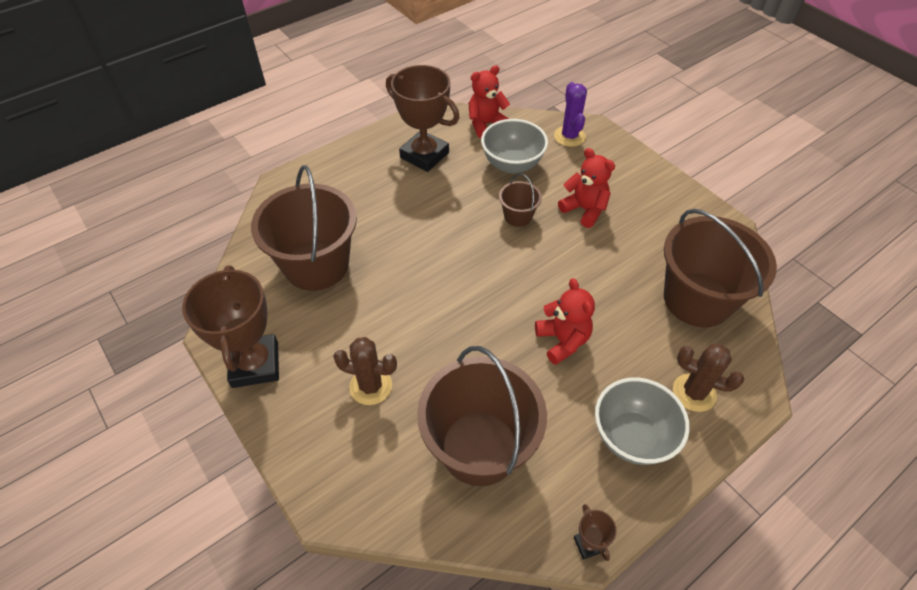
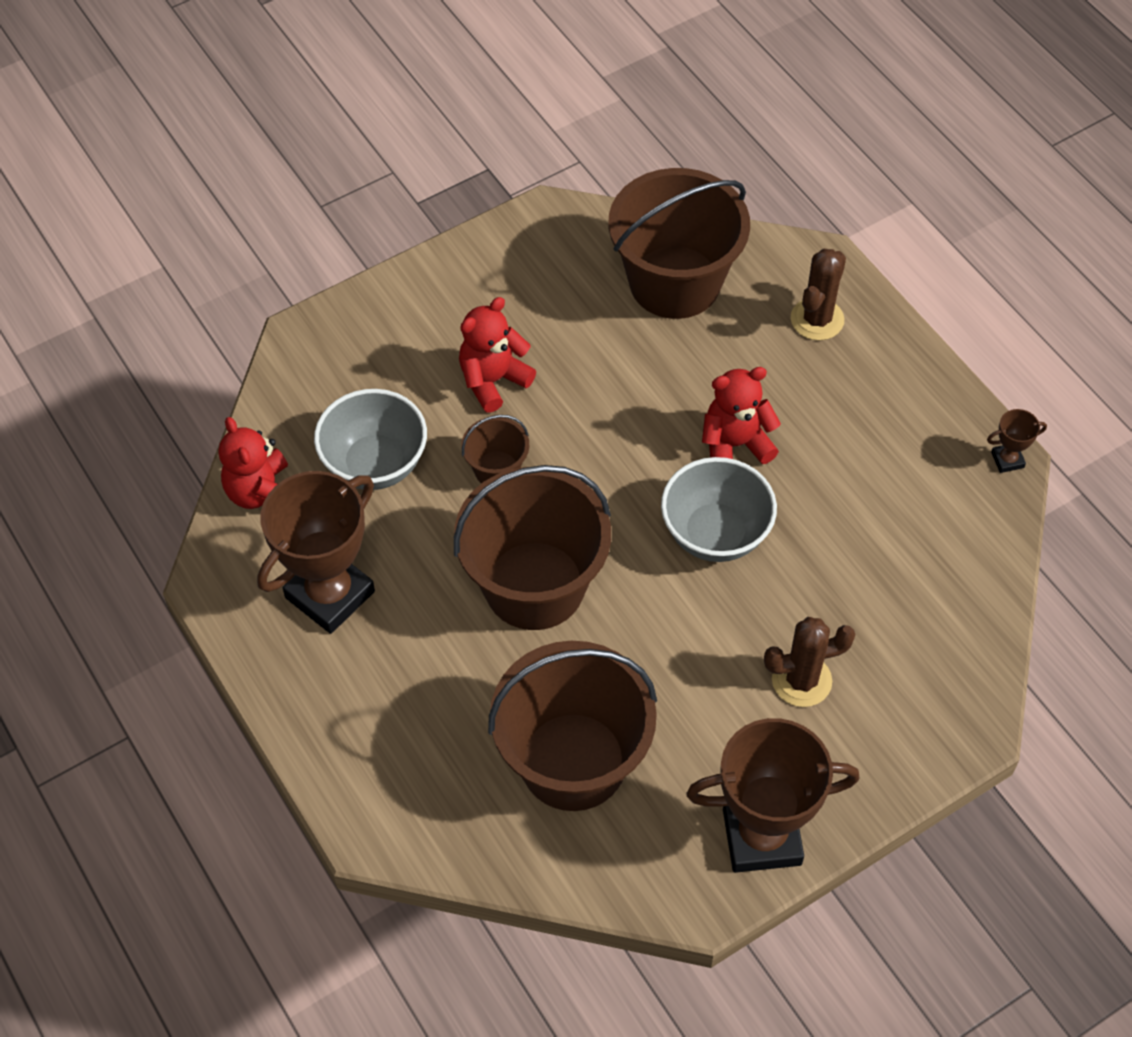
camera: 85 degrees left, 5 degrees up
(371, 386) = (801, 680): brown cactus -> brown cactus turned 60 degrees clockwise
(479, 448) = (892, 556): brown bucket -> brown bucket (534, 585)
(569, 136) = (318, 374): purple cactus -> none
(632, 437) = (876, 394): grey bowl -> grey bowl (715, 534)

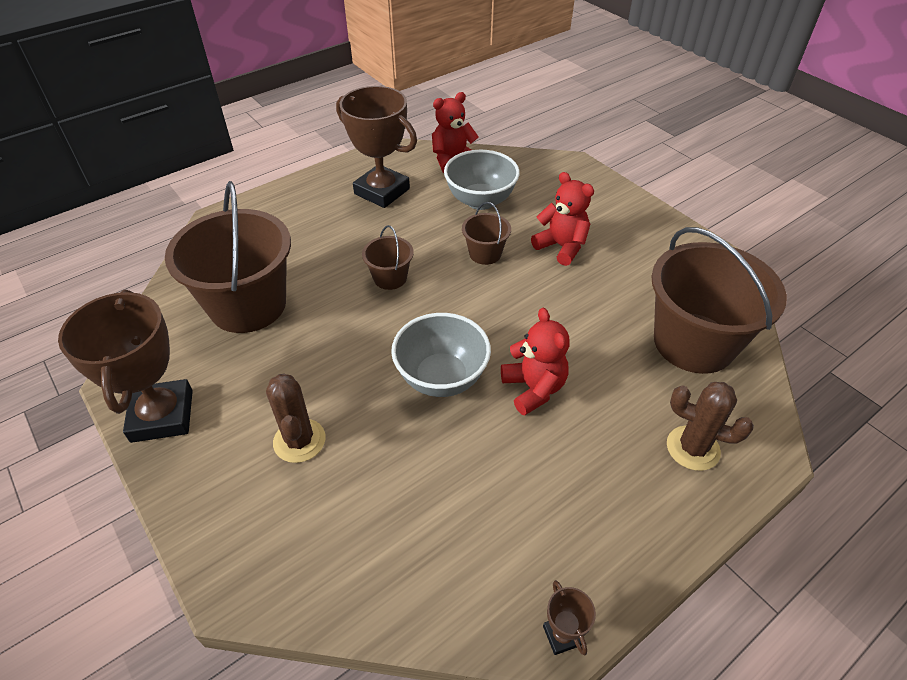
camera: 85 degrees right, 10 degrees down
(534, 585) = (390, 278): brown bucket -> brown bucket, size x0.46

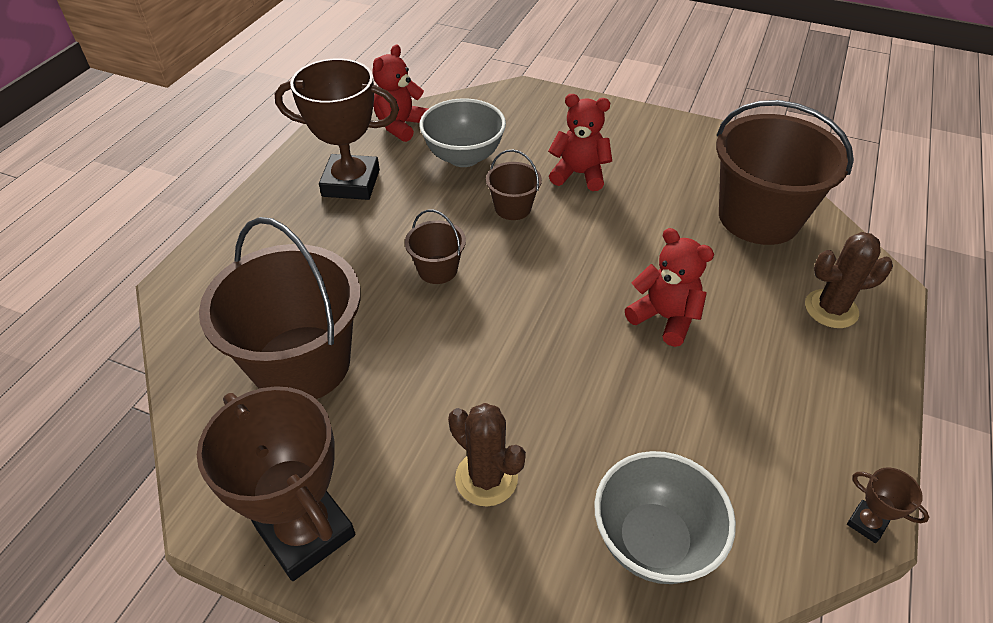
camera: 30 degrees left, 0 degrees up
(441, 378) = (574, 347): grey bowl -> grey bowl (653, 541)

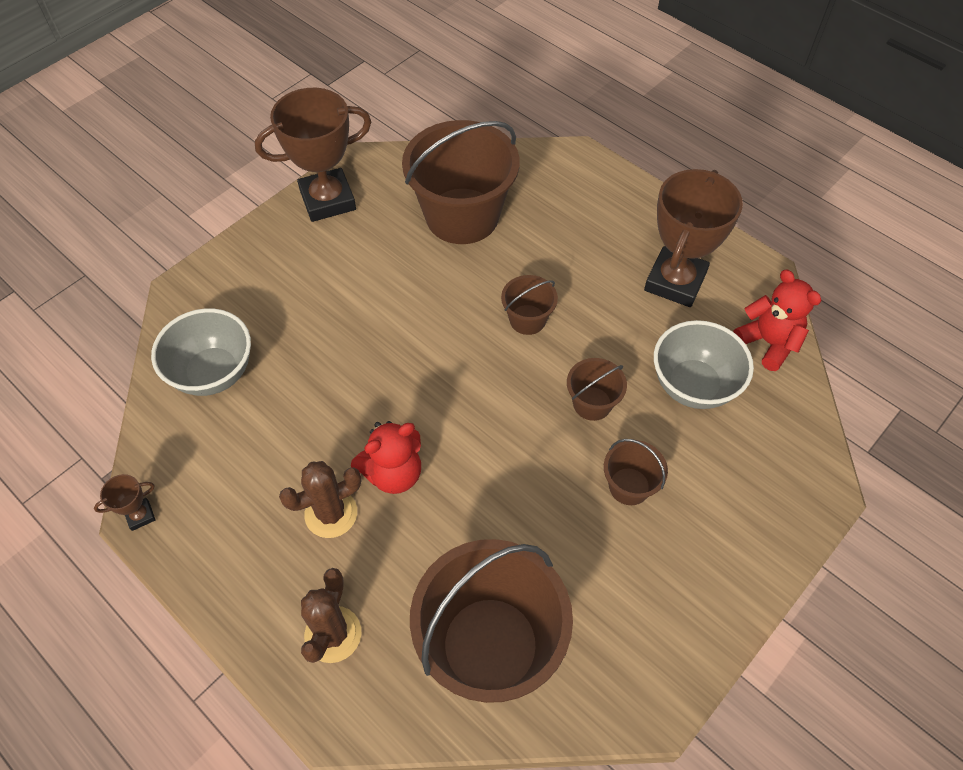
camera: 110 degrees right, 10 degrees up
(486, 478) = (311, 296): brown cactus -> brown cactus (331, 513)
(579, 174) = (629, 486): red teddy bear -> brown bucket

